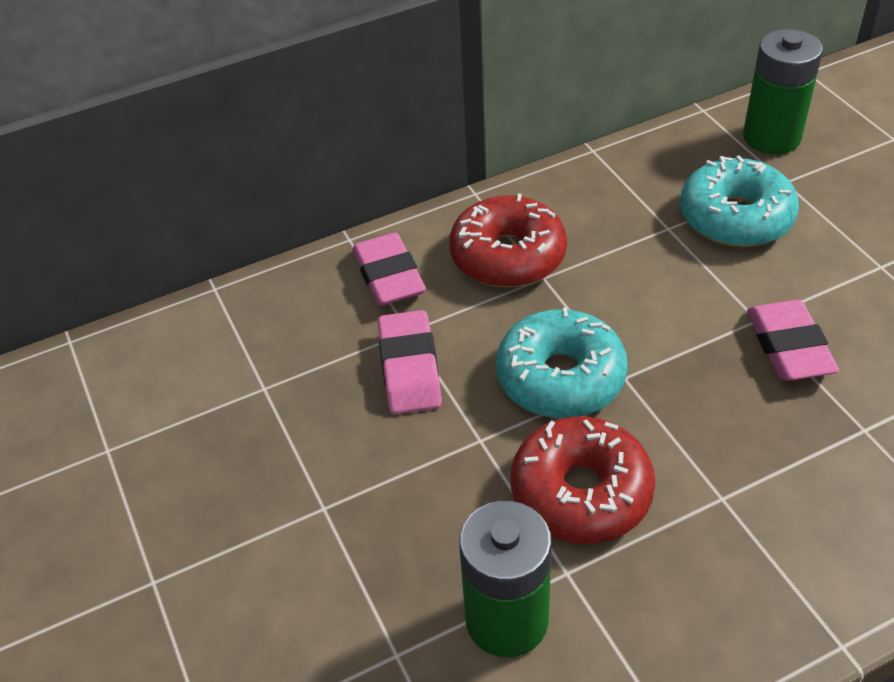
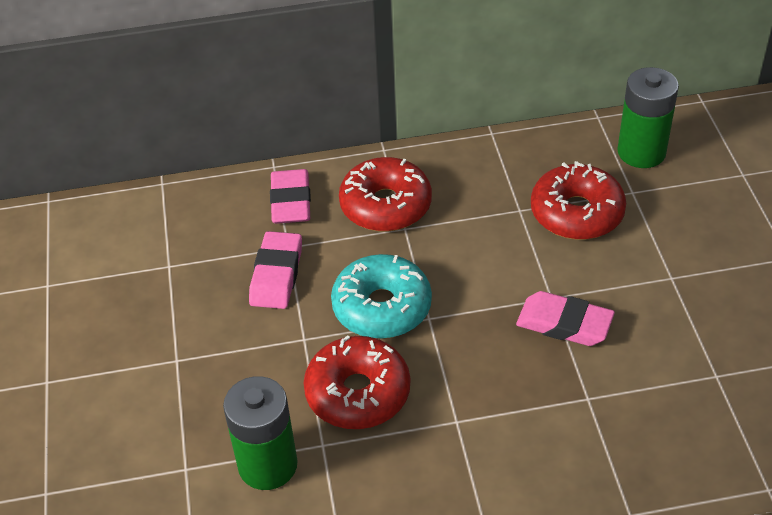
camera: 15 degrees right, 0 degrees up
(735, 217) = (576, 213): turquoise donut -> red donut
(789, 347) = (564, 324): pink eraser -> pink eraser turned 75 degrees counterclockwise

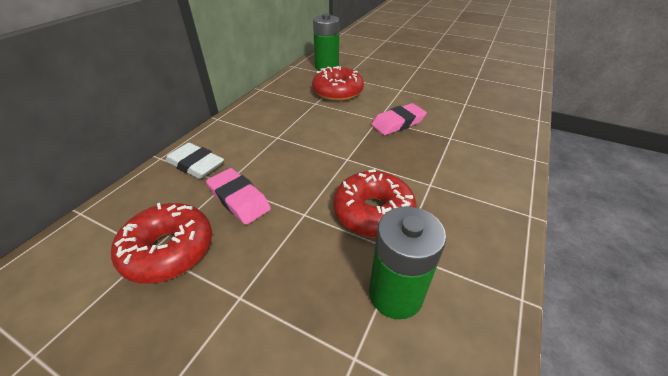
camera: 55 degrees left, 5 degrees down
(291, 201) = (196, 164): pink eraser -> white eraser
(382, 307) = (319, 170): turquoise donut -> none
(385, 205) = (253, 135): red donut -> red donut (169, 250)

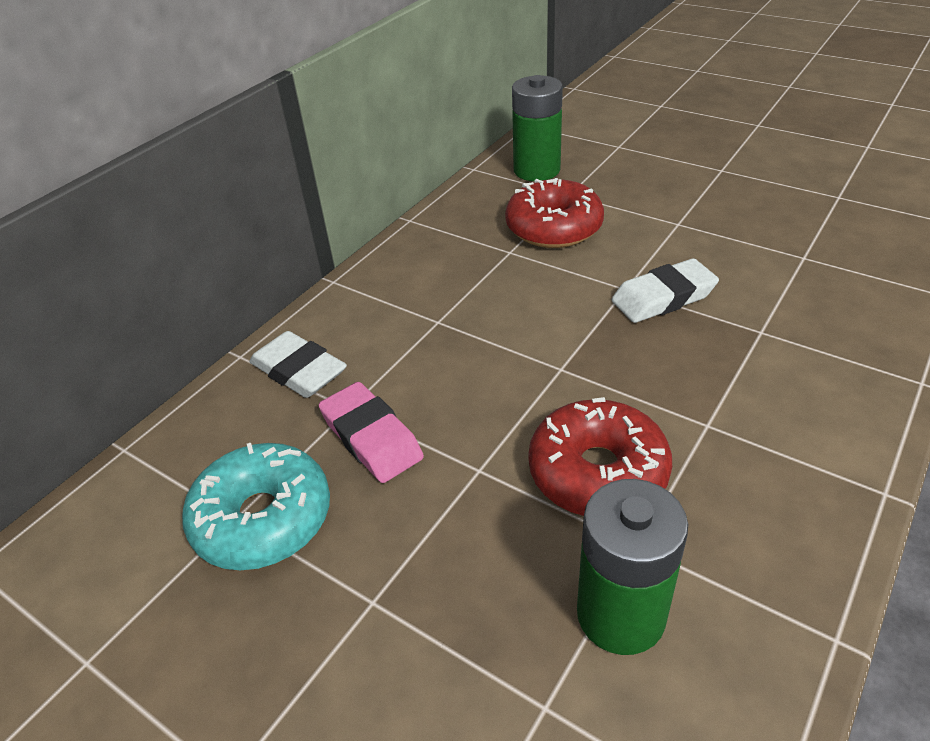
camera: 10 degrees right, 0 degrees up
(169, 250) = (263, 519): red donut -> turquoise donut
(398, 123) = (663, 297): pink eraser -> white eraser

